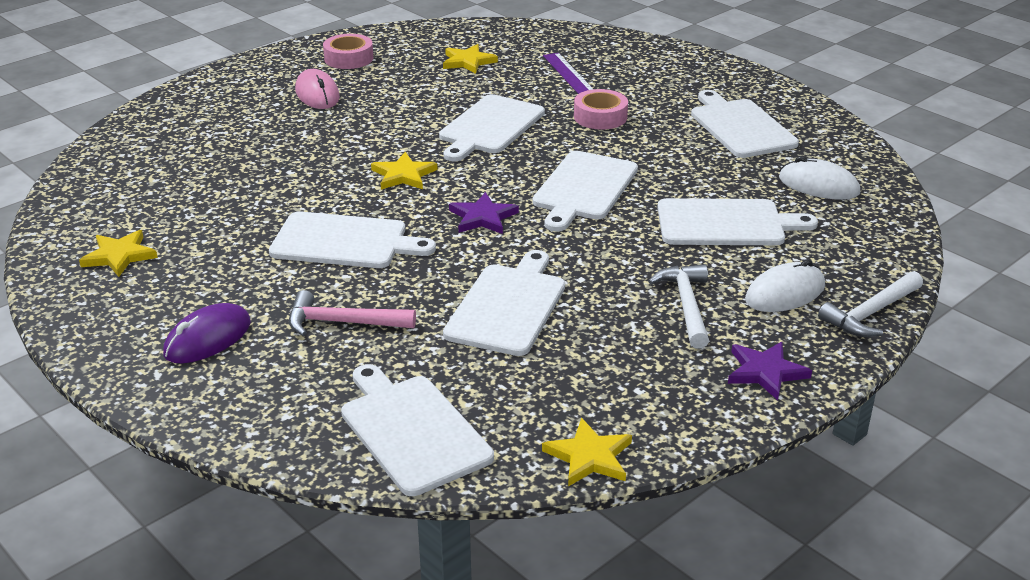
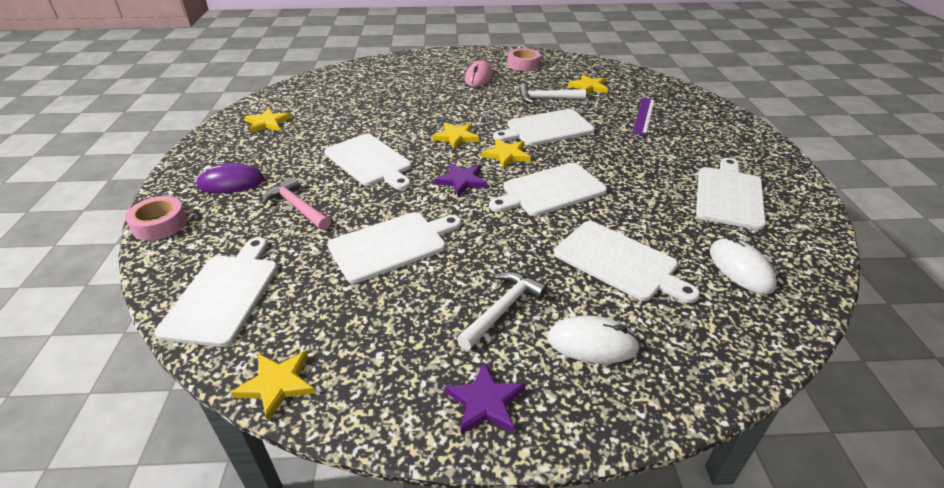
camera: 40 degrees right, 5 degrees up
(489, 172) = (506, 155): none -> yellow star
(600, 117) = (628, 148): pink tape -> pink tape (160, 224)
(870, 313) = (646, 407): white hammer -> white hammer (547, 99)

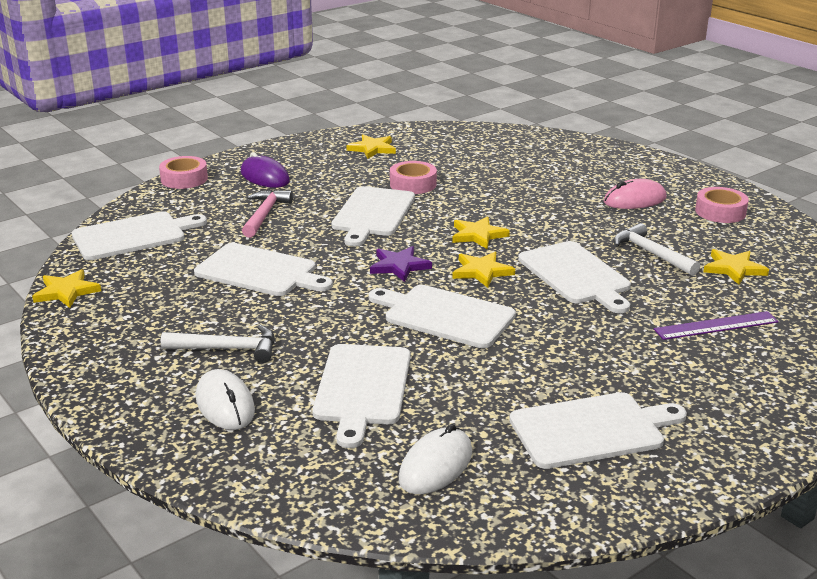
camera: 55 degrees right, 10 degrees down
(349, 130) = (413, 184): none -> pink tape
(485, 402) = (114, 375): purple star -> none
(546, 128) = (576, 275): white cutting board -> white cutting board turned 150 degrees counterclockwise

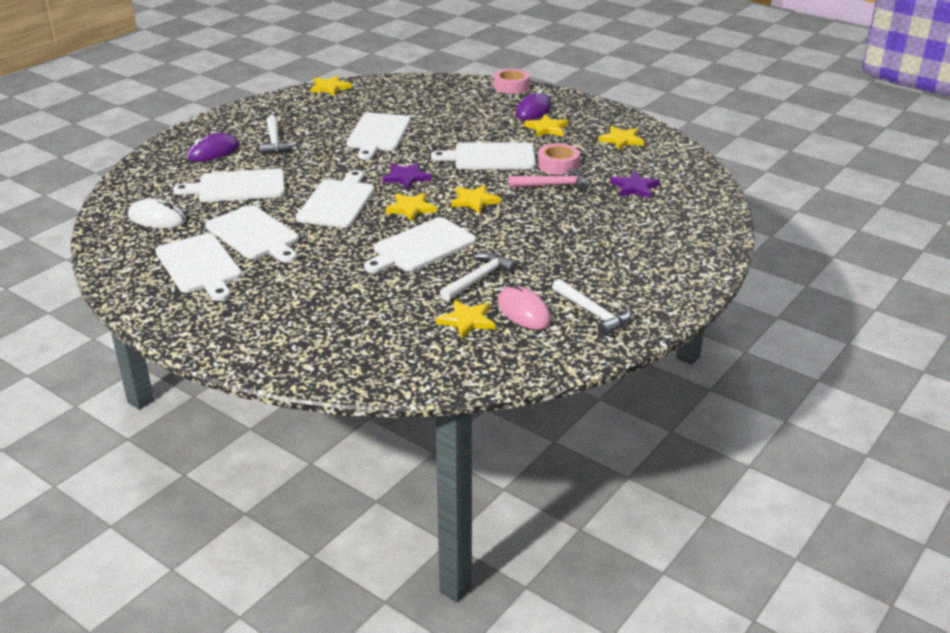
camera: 75 degrees right, 5 degrees up
(133, 236) = (412, 89): white cutting board -> white cutting board (254, 234)
(225, 404) = (213, 152): white mouse -> purple mouse
(265, 214) = (467, 121): pink hammer -> pink hammer (553, 185)
(318, 177) = (547, 128): none -> yellow star
(482, 159) = (634, 187): none -> purple star
(634, 200) = (591, 266): pink mouse -> pink mouse (523, 312)
(716, 326) = (356, 312): purple ruler -> none
(720, 212) = (593, 313): pink tape -> white hammer

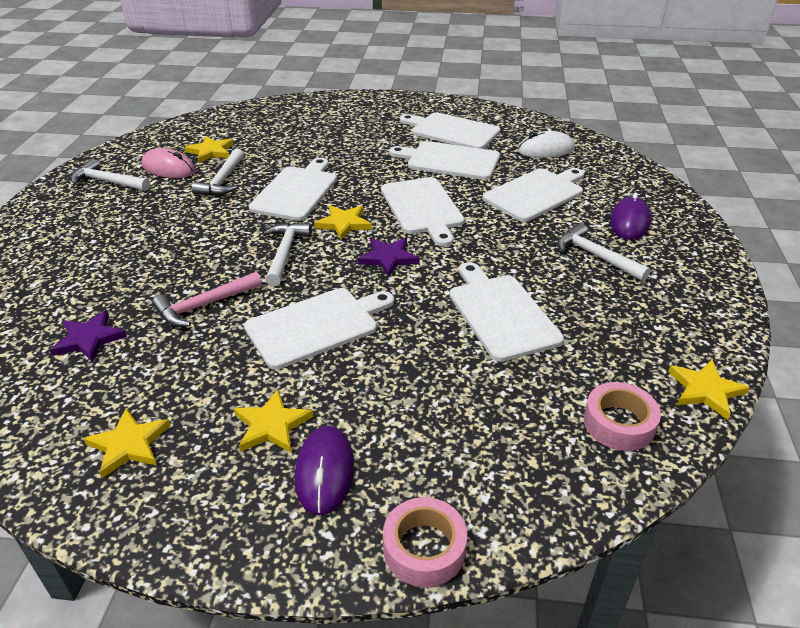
camera: 150 degrees right, 5 degrees up
(474, 201) = (285, 253): yellow star -> white hammer
(558, 165) = (214, 345): pink tape -> pink tape (619, 423)

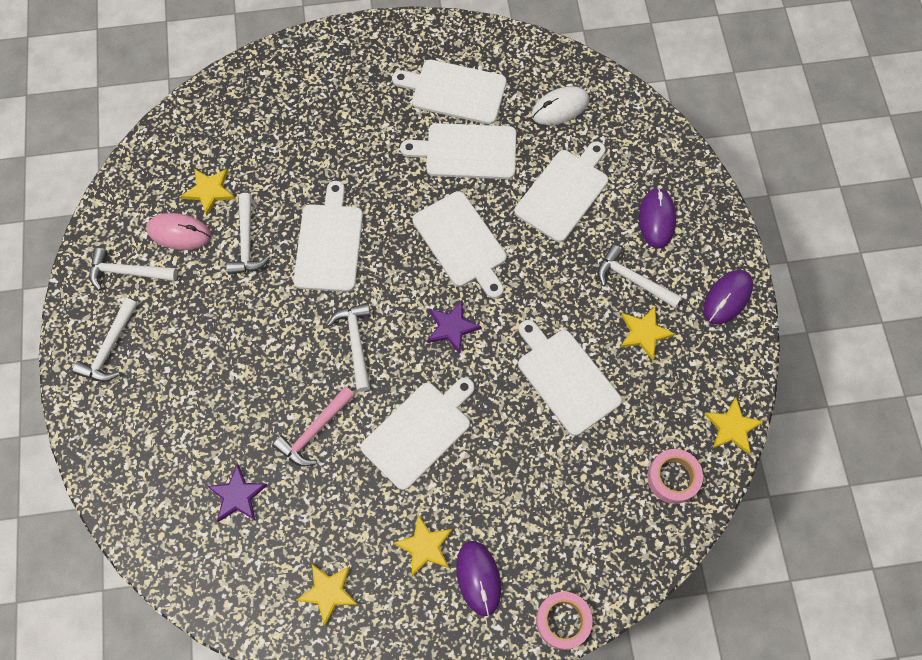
camera: 15 degrees left, 30 degrees up
(53, 220) = (110, 348): none -> white hammer
(344, 223) = (394, 285): yellow star -> yellow star (644, 333)
(705, 285) = (727, 298): none -> purple mouse

